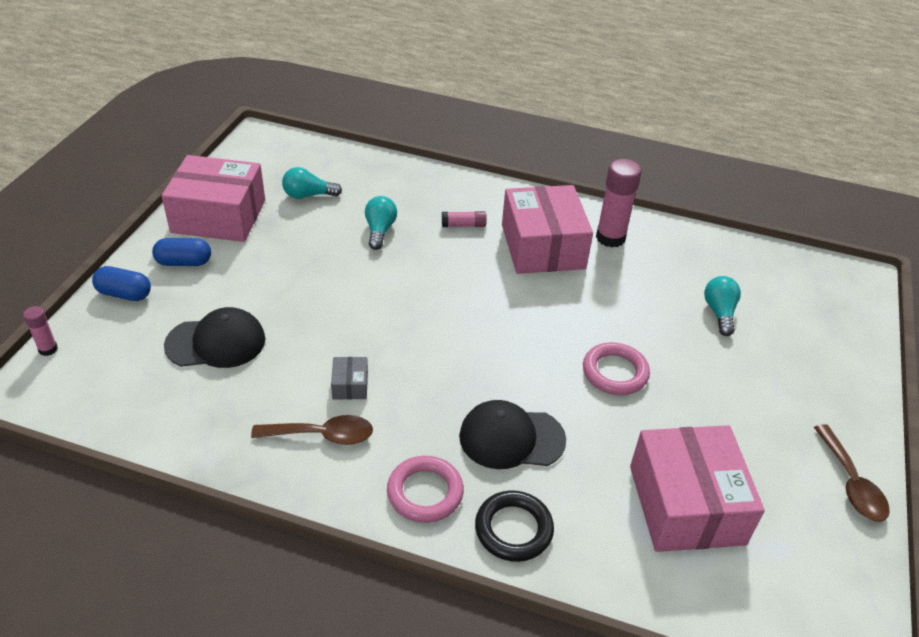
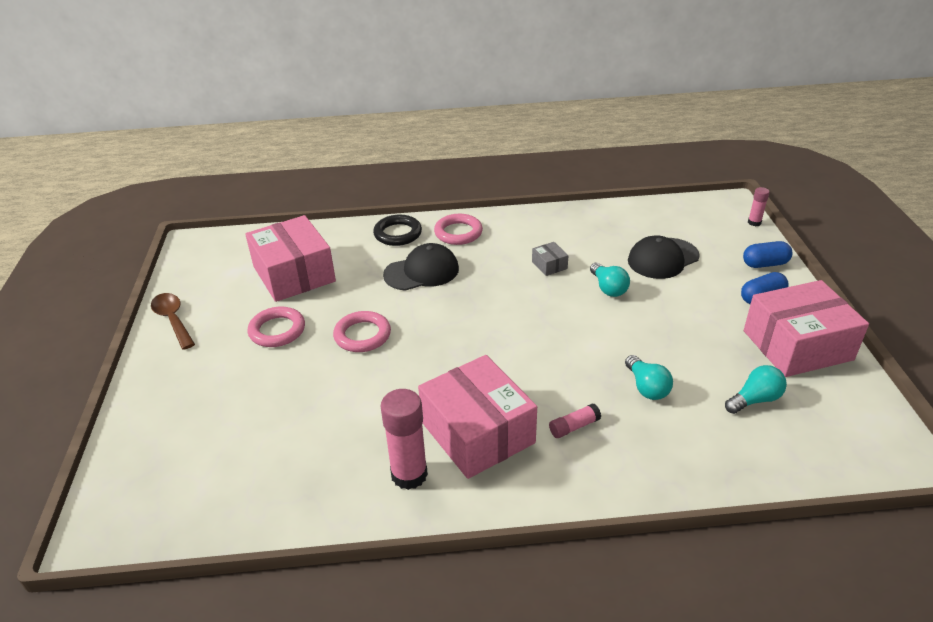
camera: 160 degrees right, 5 degrees down
(322, 435) = (540, 237): brown spoon -> none
(713, 415) = (277, 330): none -> pink ring
(719, 312) = (274, 423): turquoise light bulb -> turquoise light bulb (608, 288)

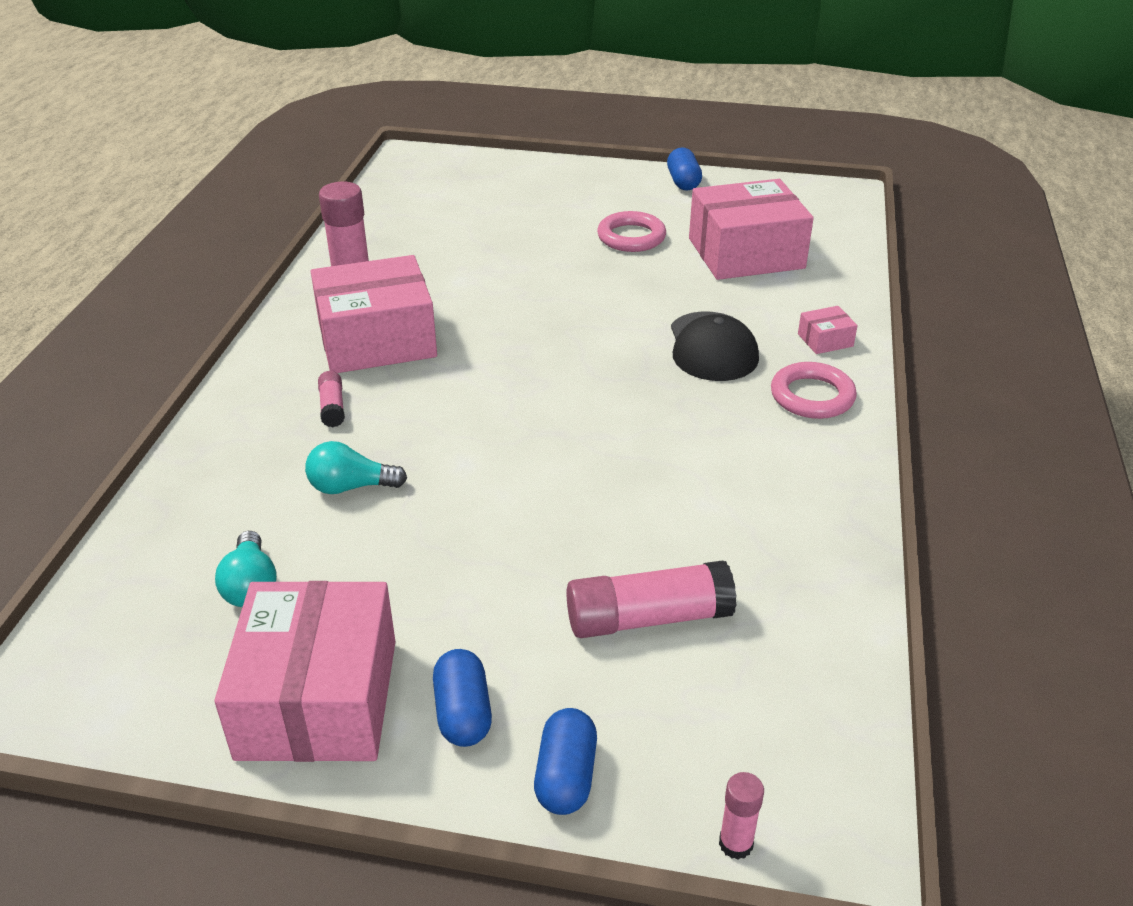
camera: 105 degrees right, 0 degrees up
(173, 320) = (683, 182): brown spoon -> blue capsule
(362, 335) = (592, 288): pink ring -> none
(398, 234) = (825, 340): black ring -> pink box
(549, 265) = (682, 470): grey box -> none
(608, 288) = (589, 518): turquoise light bulb -> none
(663, 258) = (648, 618): black cap -> pink glue stick

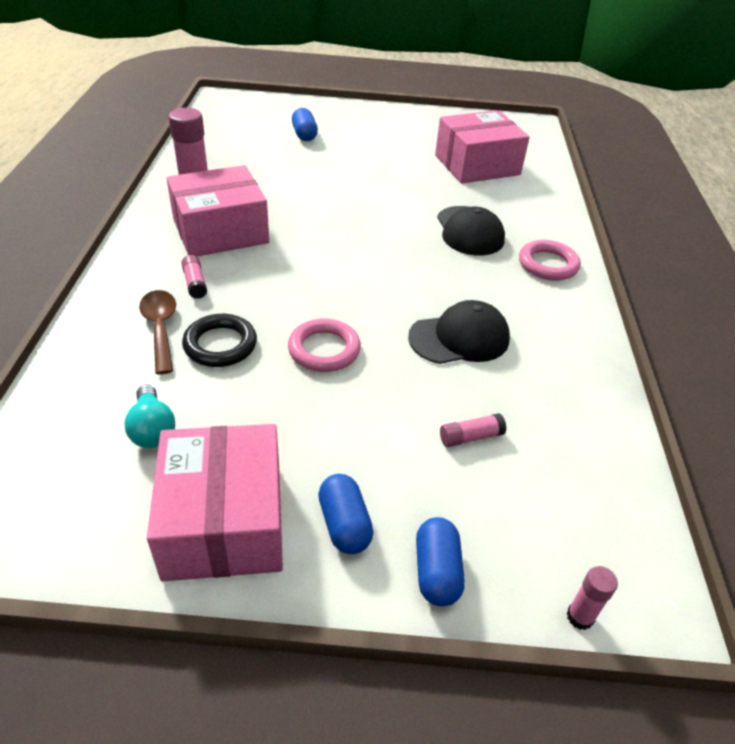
camera: 10 degrees left, 5 degrees up
(280, 463) = (160, 328): none -> brown spoon
(351, 487) = (220, 345): turquoise light bulb -> black ring
(631, 237) = (394, 154): pink ring -> pink ring (324, 350)
(648, 618) = (470, 437): pink glue stick -> pink glue stick, size x0.51
(663, 491) = (459, 338): none -> black cap
(683, 182) = (422, 116): blue capsule -> blue capsule (304, 135)
(825, 340) = (546, 224): pink box -> none

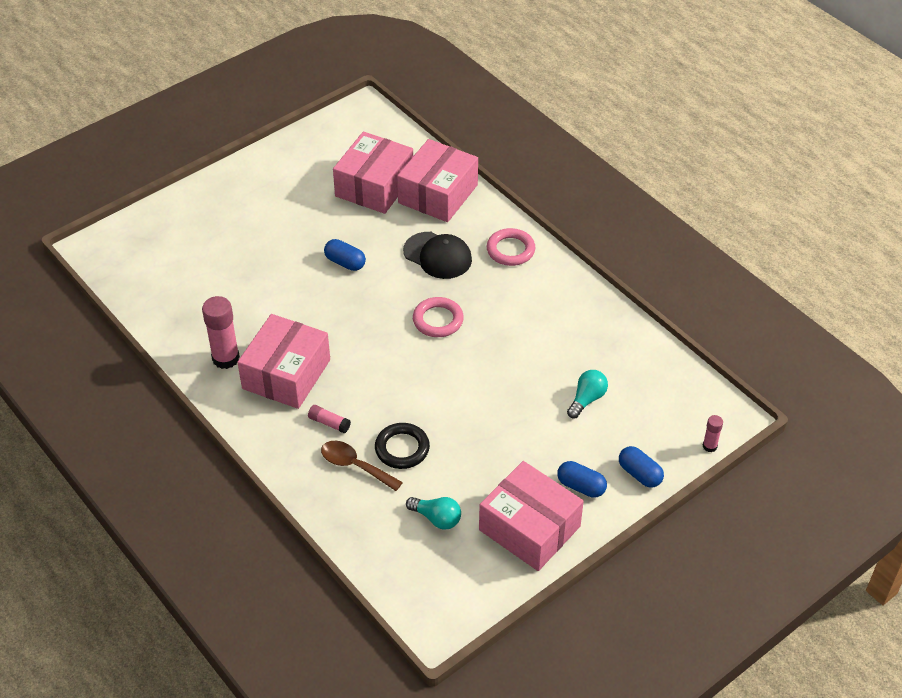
camera: 40 degrees left, 5 degrees up
(304, 135) = (216, 242): blue capsule -> blue capsule (345, 262)
(324, 350) = (459, 407): pink ring -> pink ring (438, 320)
(459, 338) = (519, 343): black cap -> none
(470, 437) = (587, 399): pink glue stick -> turquoise light bulb
(527, 195) = (438, 194): none -> pink box

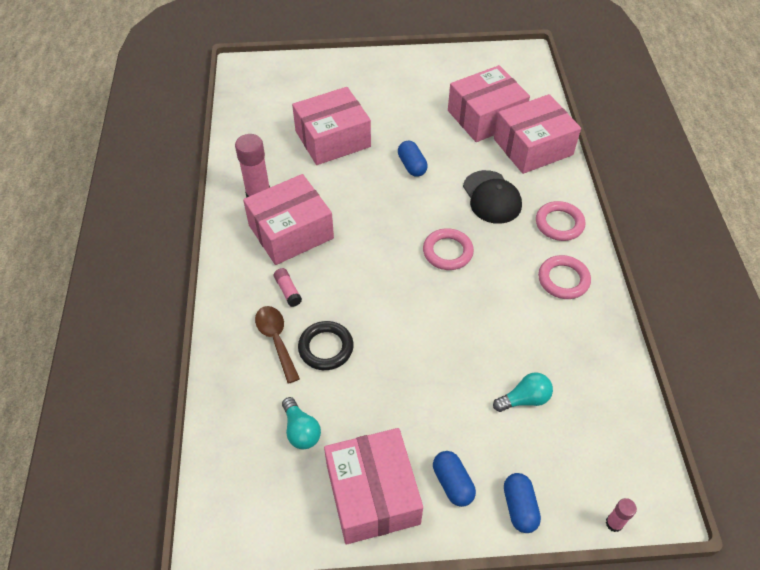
camera: 35 degrees right, 5 degrees up
(249, 274) = (332, 139): none -> pink box
(548, 294) = (563, 280): none -> pink ring

